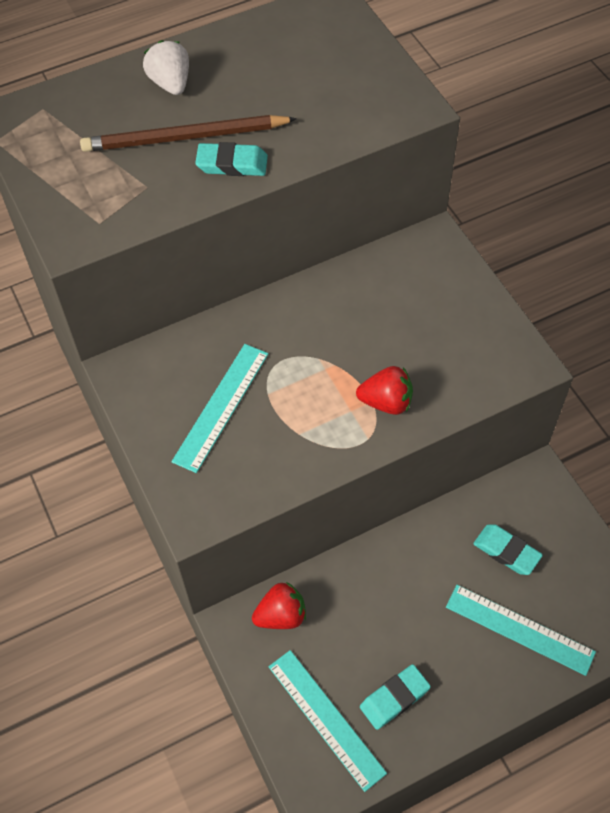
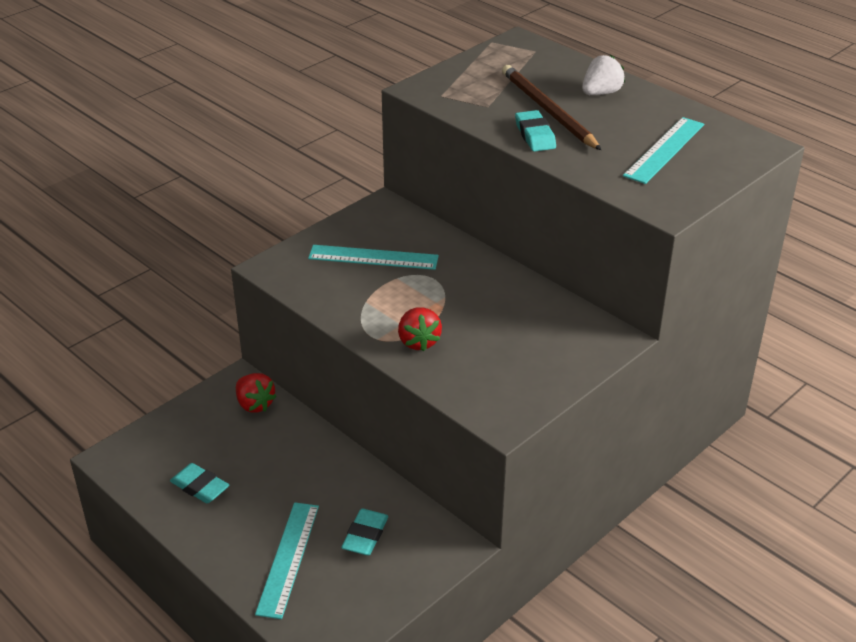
camera: 70 degrees right, 20 degrees down
(326, 718) = (173, 449): turquoise ruler -> turquoise ruler (664, 150)

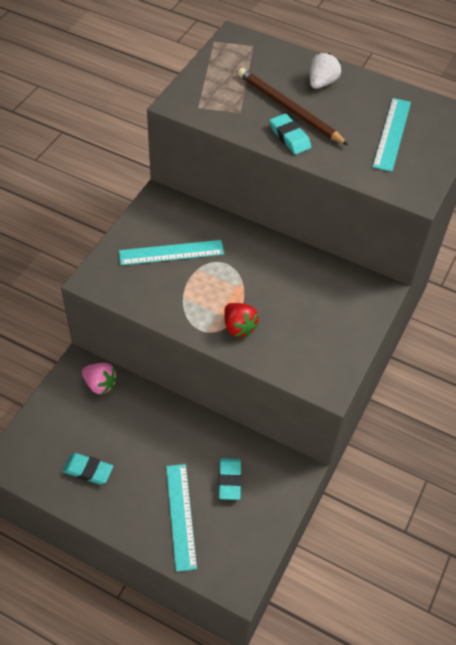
camera: 20 degrees left, 15 degrees up
(255, 404) = (100, 384): red strawberry -> pink strawberry

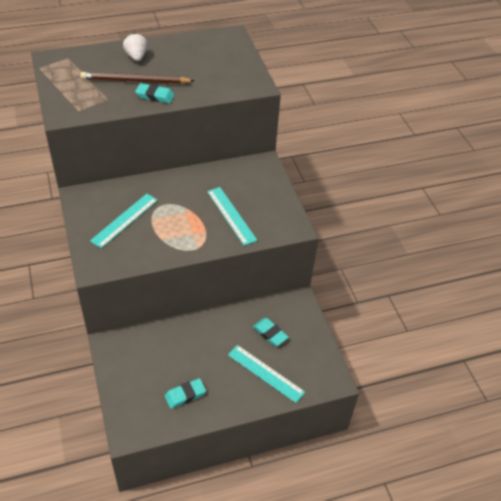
camera: 45 degrees left, 5 degrees down
(100, 384) = (135, 343): pink strawberry -> none
(239, 327) = (213, 232): red strawberry -> none
(392, 134) = (209, 63): turquoise ruler -> turquoise ruler (231, 215)

